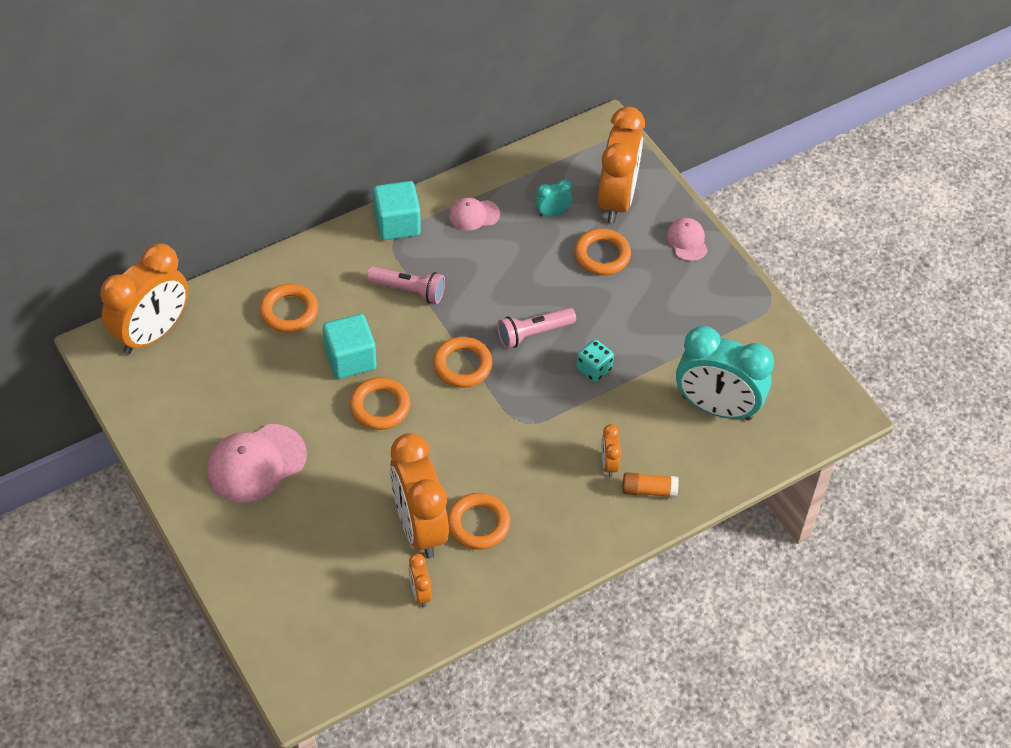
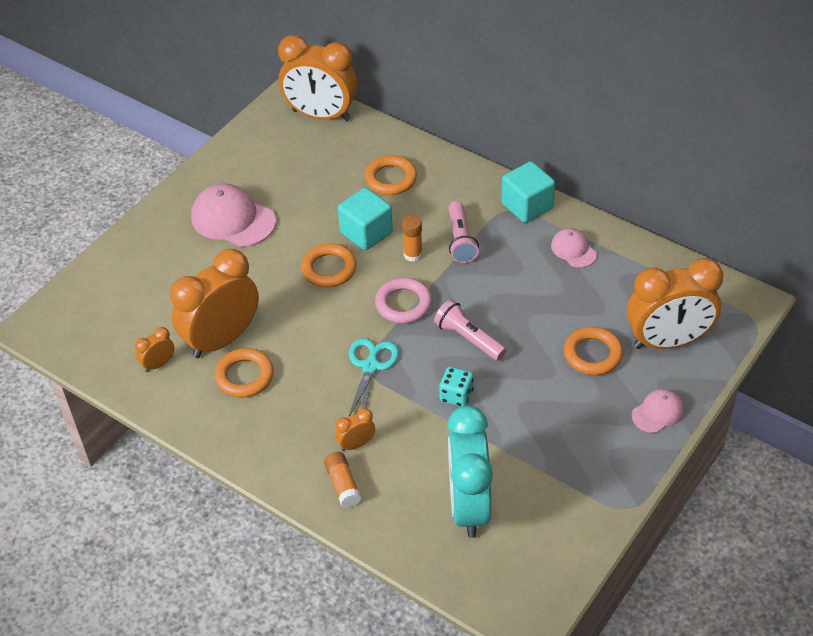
camera: 70 degrees right, 5 degrees down
(403, 334) = (413, 254): none -> orange glue stick
(462, 365) = (403, 304): orange ring -> pink ring
(523, 419) = (370, 366): none -> turquoise scissors
(552, 213) = (616, 301): turquoise clock -> none

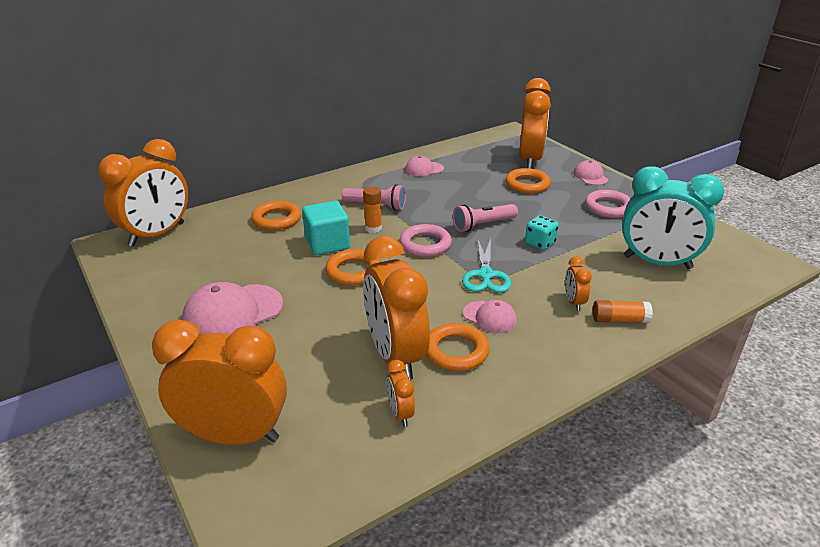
camera: 70 degrees left, 15 degrees down
(105, 283) = (234, 435): none -> orange clock
(303, 386) = (489, 317): none -> pink cap
(370, 366) = (485, 275): turquoise scissors -> turquoise scissors turned 120 degrees counterclockwise
(527, 206) = (366, 174): turquoise cube -> none
(577, 444) = (608, 207): none -> pink ring

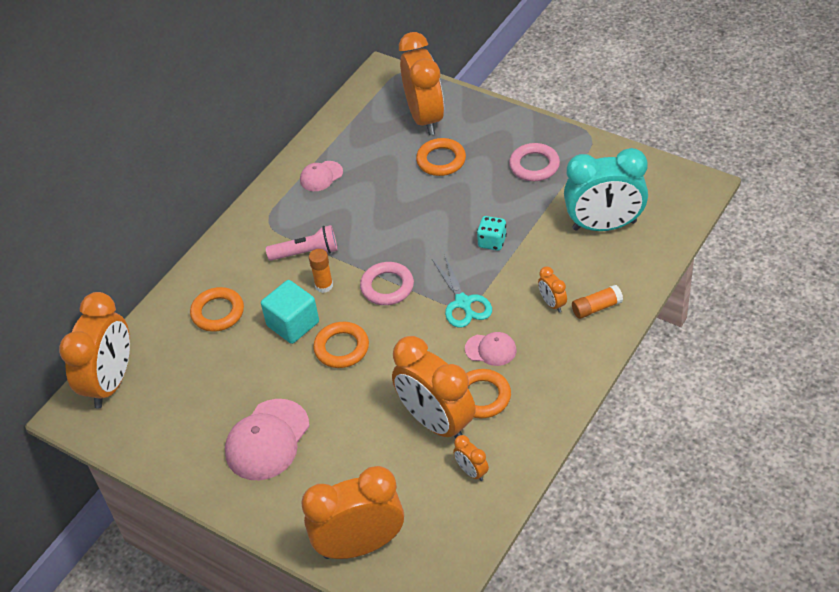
camera: 20 degrees left, 15 degrees up
(483, 225) = (427, 238): pink flashlight -> none
(590, 176) = (498, 122): pink cap -> none

